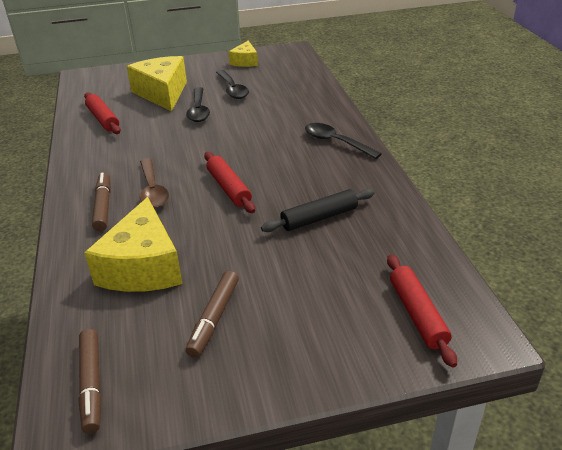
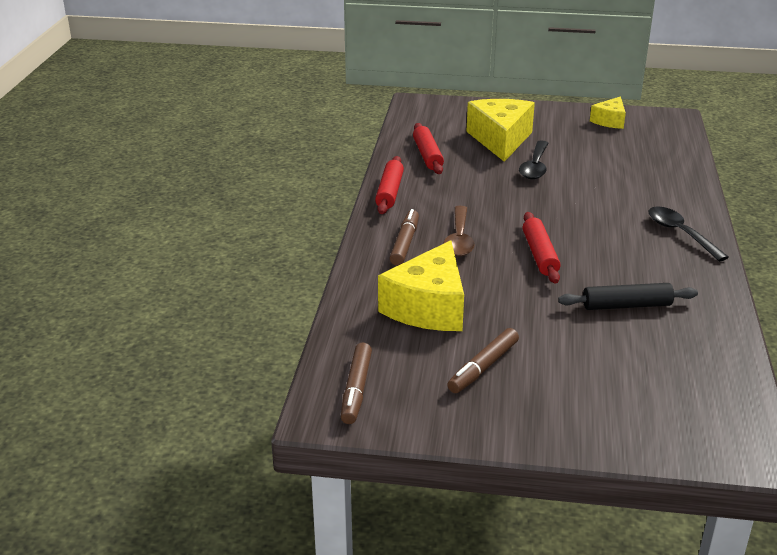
camera: 20 degrees right, 5 degrees down
(232, 89) = (582, 151): black spoon -> none
(417, 314) = (691, 416): red rolling pin -> red rolling pin (390, 192)

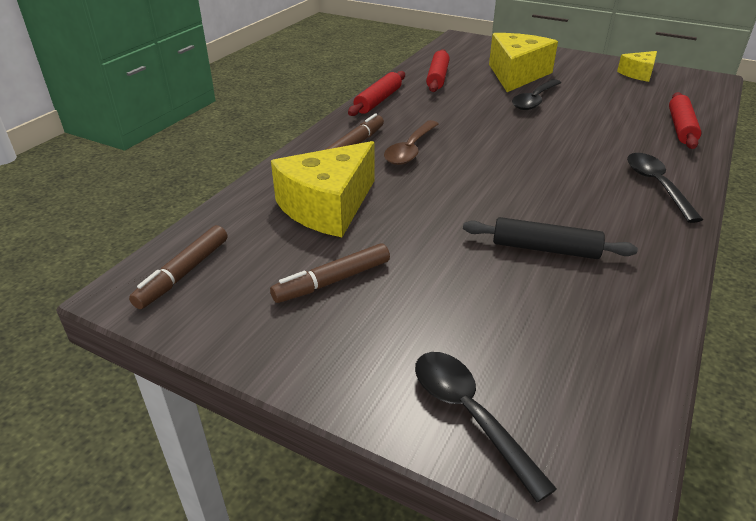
camera: 20 degrees right, 5 degrees up
(539, 255) = (482, 178): red rolling pin -> red rolling pin (681, 128)
(646, 433) = (469, 415): none -> black spoon

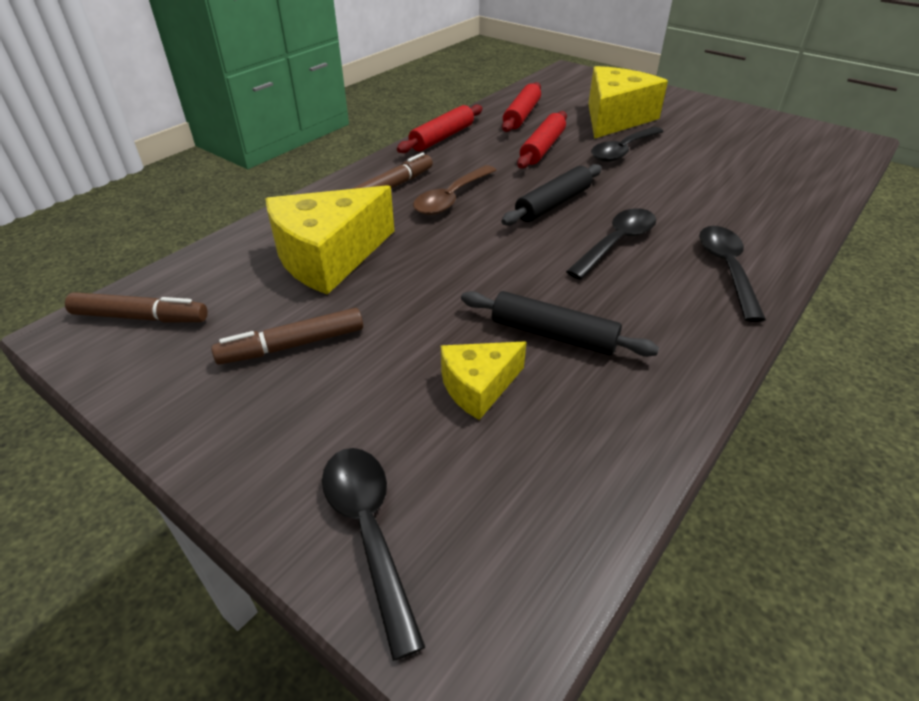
camera: 10 degrees right, 5 degrees up
(183, 273) = (141, 317): brown marker -> brown marker turned 120 degrees counterclockwise
(497, 147) = (553, 204): none -> black rolling pin
(562, 173) = (616, 243): none -> black spoon
(638, 74) = (765, 127): yellow cheese -> yellow cheese (478, 387)
(681, 128) = (789, 199): red rolling pin -> red rolling pin (542, 148)

